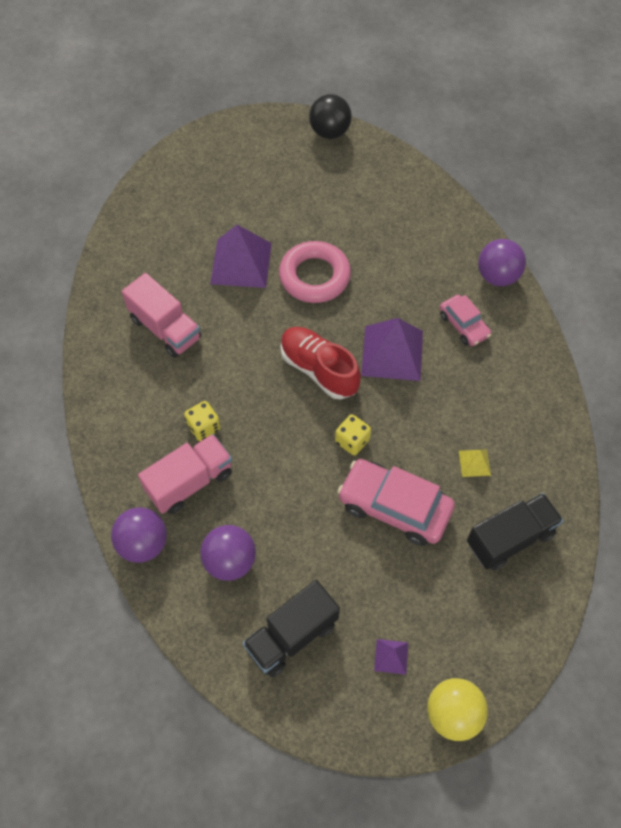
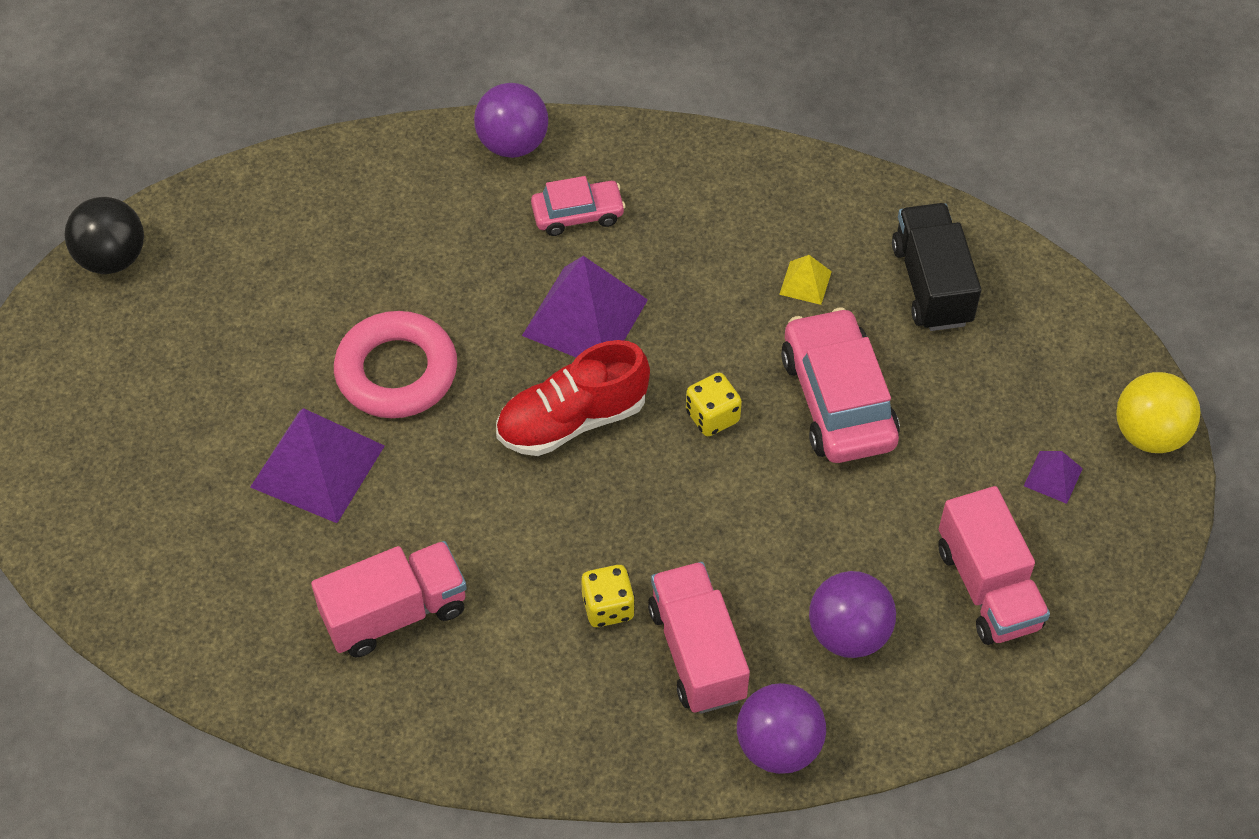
camera: 70 degrees left, 5 degrees down
(292, 635) = (987, 587): black truck -> pink truck
(394, 507) = (837, 400): pink car -> pink car turned 120 degrees clockwise

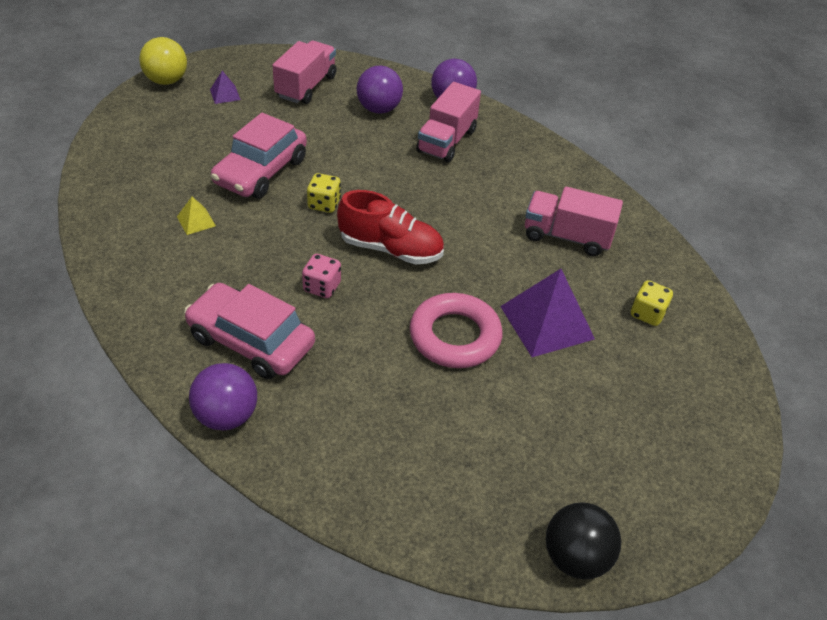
camera: 140 degrees left, 10 degrees down
(578, 214) = (251, 341): pink car -> pink car, size x1.74
(585, 317) = (322, 287): purple pyramid -> pink dice
(608, 607) = (465, 176): yellow dice -> yellow dice (647, 314)
(931, 284) = (145, 179): black truck -> none

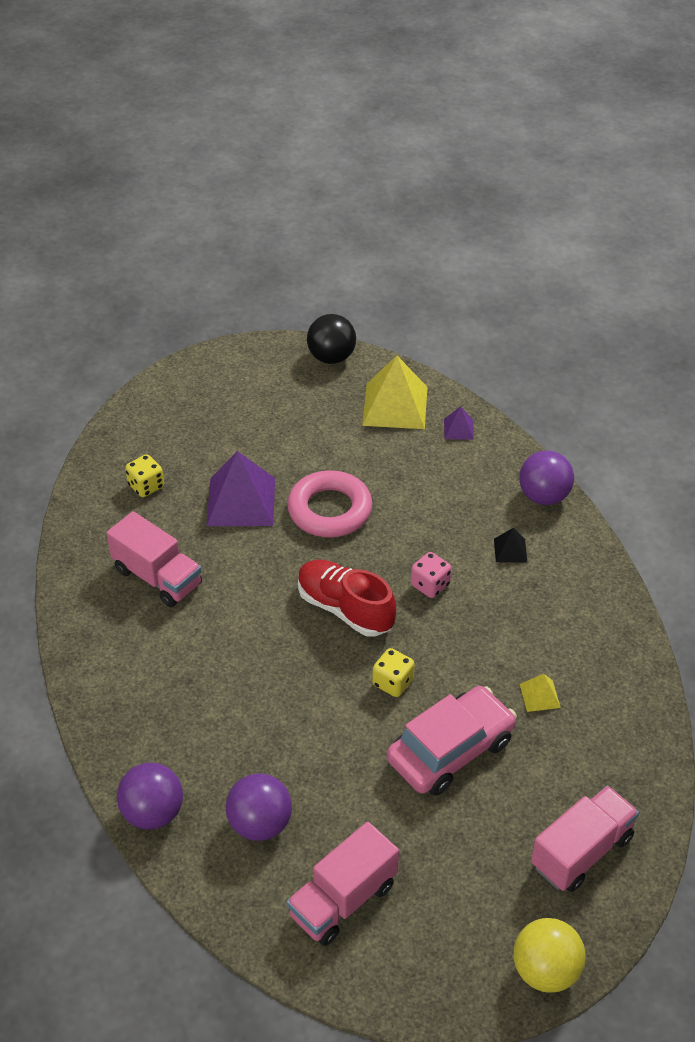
camera: 155 degrees left, 0 degrees up
(225, 94) = (464, 913): purple pyramid -> purple pyramid (458, 429)
(251, 341) = (510, 550): pink car -> black pyramid
(446, 141) = (203, 741): pink truck -> pink truck (581, 851)
(451, 497) = (395, 406): none -> yellow pyramid

